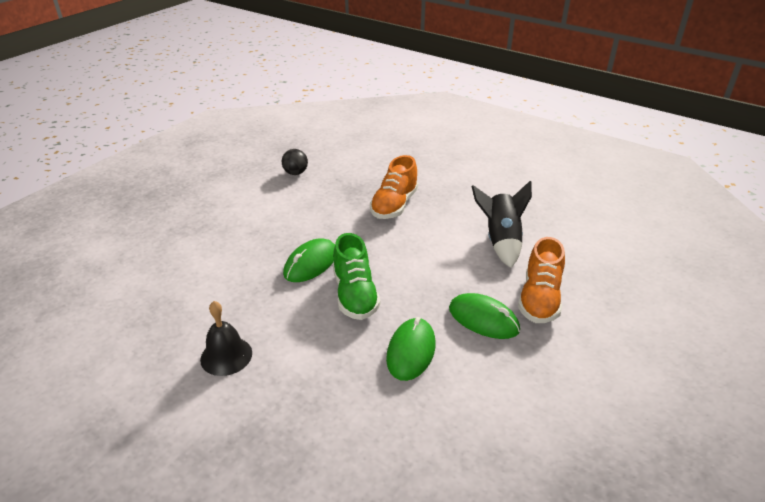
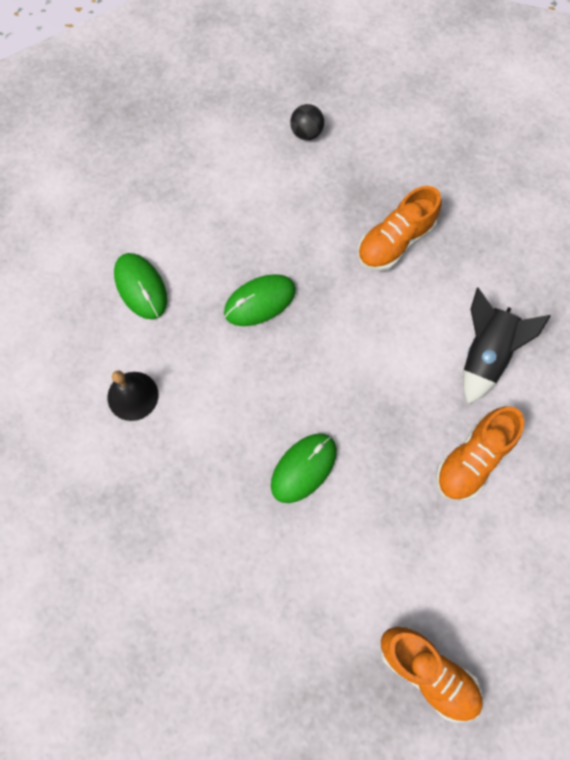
camera: 25 degrees right, 35 degrees up
(355, 295) = (285, 368): green shoe -> none
(483, 319) = (397, 460): green mouse -> green mouse (141, 287)
(623, 456) = (428, 671): none -> orange shoe

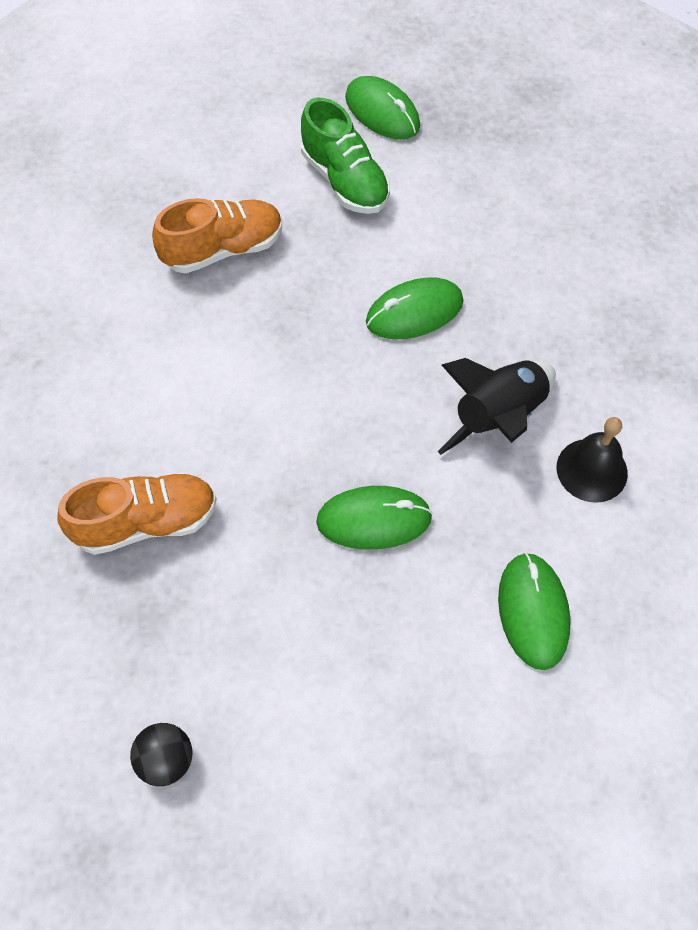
camera: 155 degrees left, 10 degrees down
(418, 573) = (345, 181): none -> green shoe
(428, 671) = (382, 112): orange shoe -> green mouse
(485, 354) = (133, 341): black rocket -> black rocket (498, 417)

